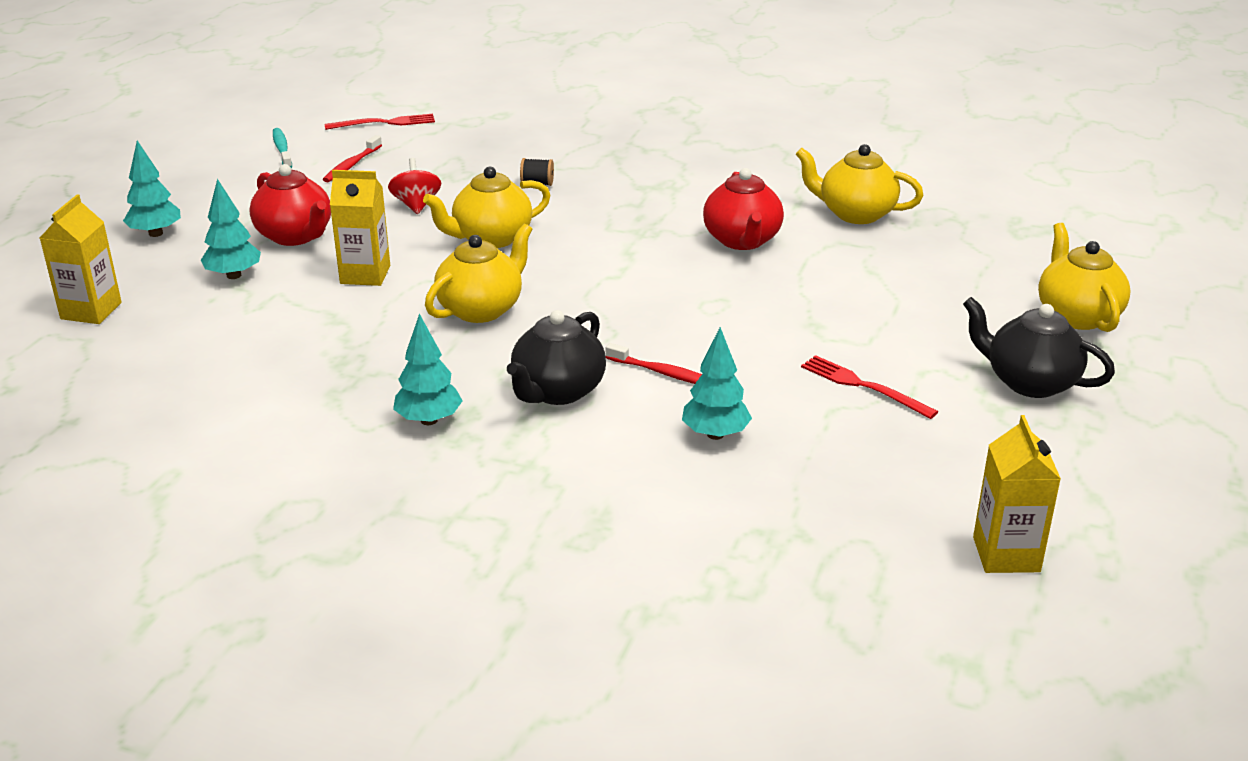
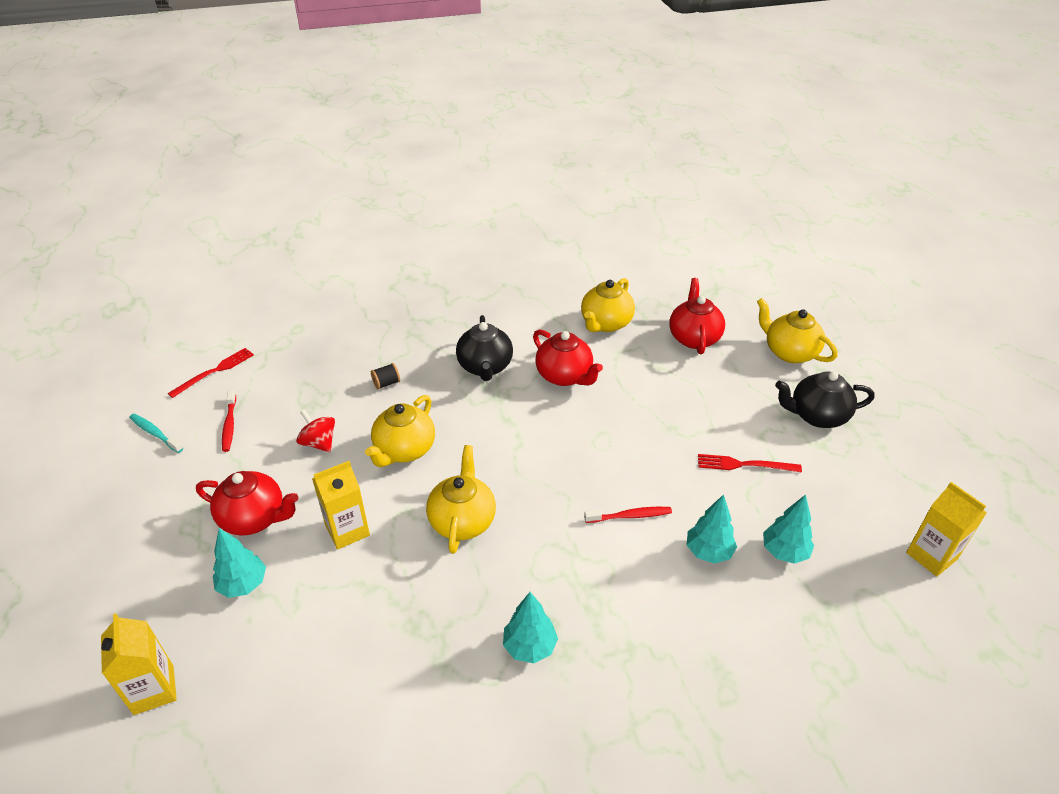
camera: 35 degrees left, 10 degrees up
(155, 233) = (129, 574): turquoise tree -> turquoise tree (784, 552)
(557, 391) = (584, 570): black teapot -> black teapot (485, 367)
(855, 214) = (605, 323): yellow teapot -> yellow teapot turned 45 degrees counterclockwise
(956, 261) = (694, 338): none -> red teapot

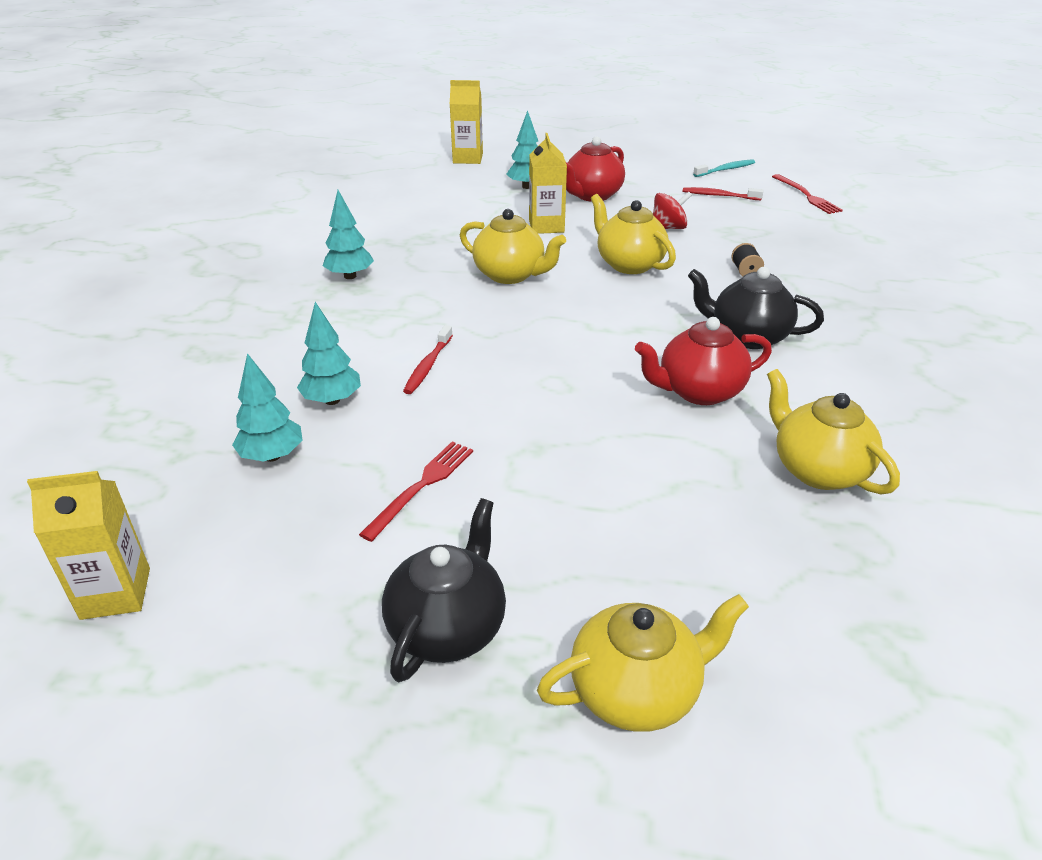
camera: 115 degrees right, 5 degrees down
(694, 338) = (740, 563): red teapot -> none

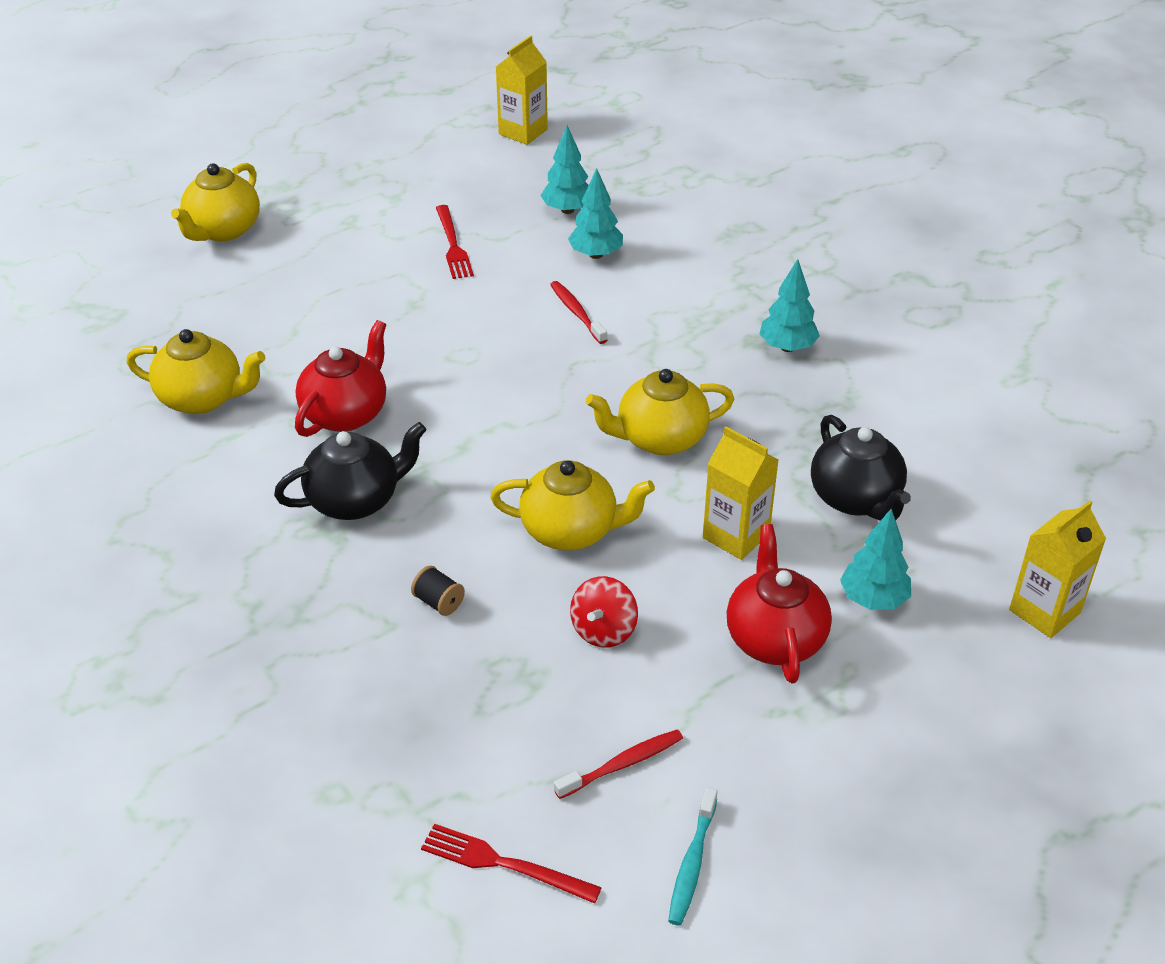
camera: 135 degrees right, 5 degrees up
(448, 627) = (344, 203): black teapot -> black teapot (856, 499)

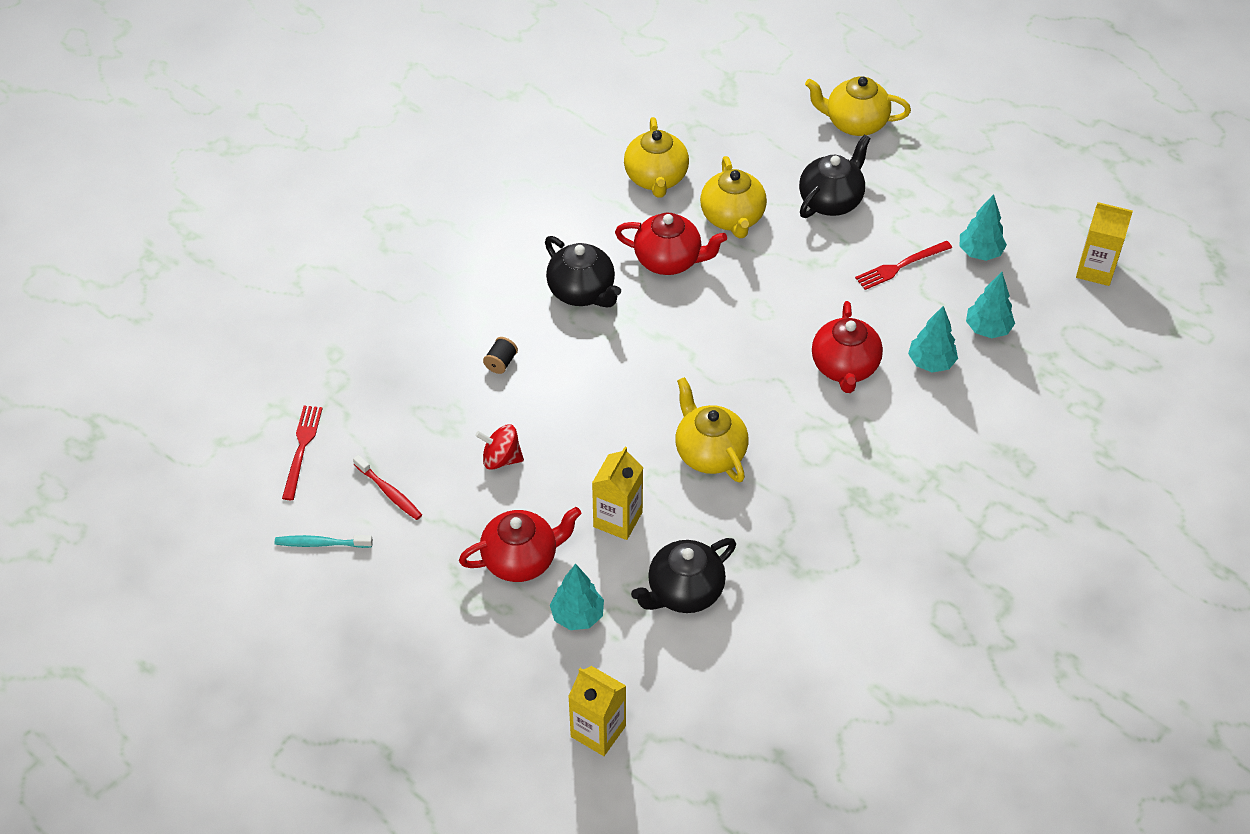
camera: 75 degrees right, 10 degrees up
(328, 271) = (831, 200): none -> black teapot
(571, 531) = (591, 419): yellow teapot -> yellow teapot (732, 218)
(577, 313) = (844, 367): red toothbrush -> red teapot
(787, 347) = (858, 519): turquoise tree -> turquoise tree (980, 253)

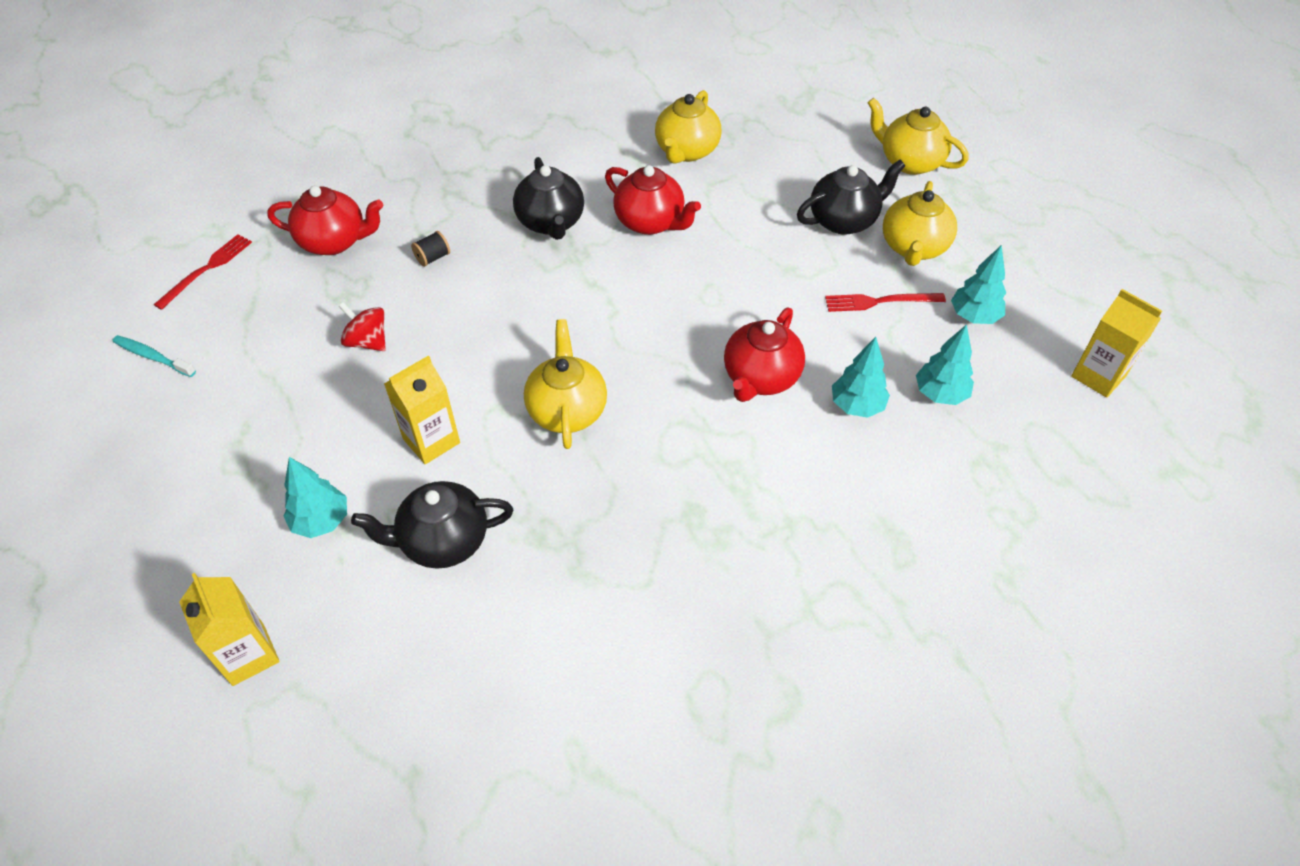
camera: 25 degrees right, 0 degrees up
(389, 492) = (247, 334): red toothbrush -> none
(521, 559) = (313, 442): red teapot -> red teapot (334, 241)
(732, 218) = (736, 206): yellow teapot -> yellow teapot (913, 248)

